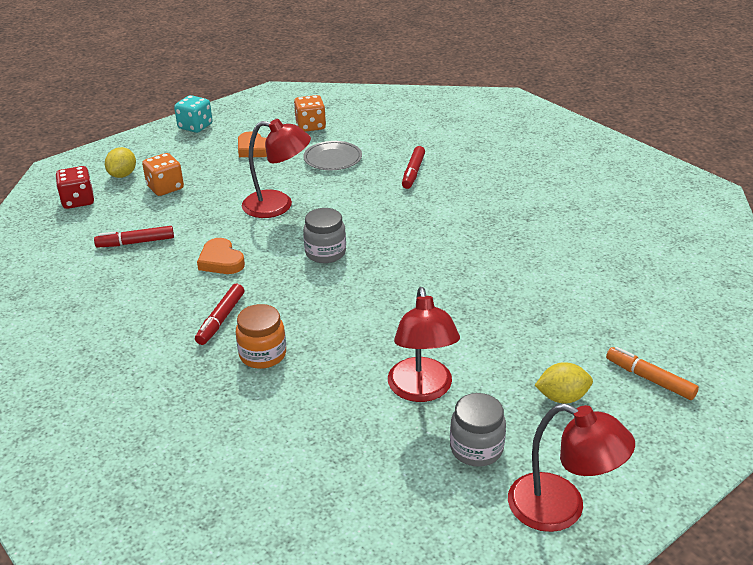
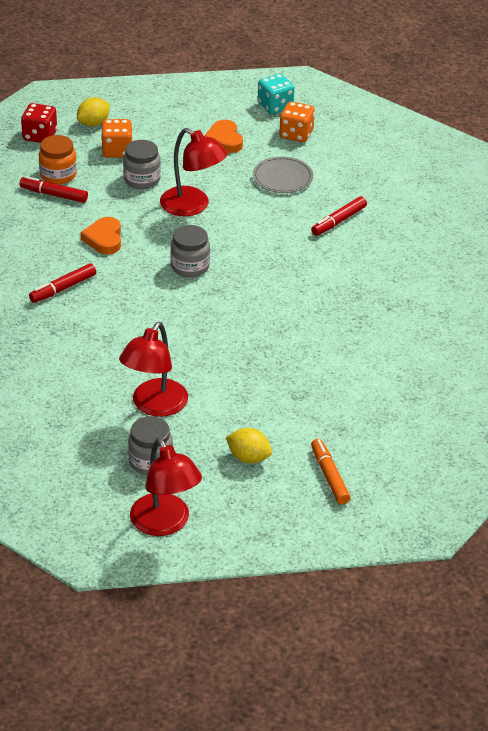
camera: 30 degrees right, 5 degrees up
(195, 126) = (194, 94): turquoise dice -> turquoise dice (275, 106)
(210, 201) = (142, 179): none -> grey jar
(263, 354) = (69, 329): orange jar -> orange jar (58, 175)

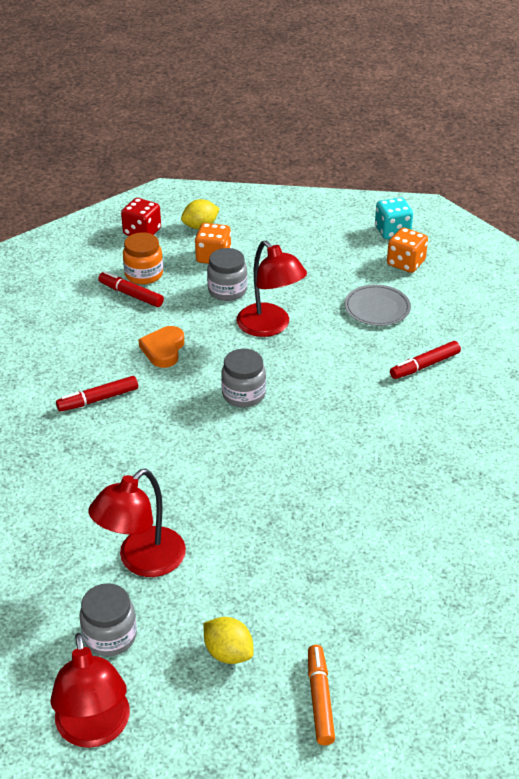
camera: 15 degrees right, 0 degrees up
(224, 140) = (327, 260): orange heart -> none

